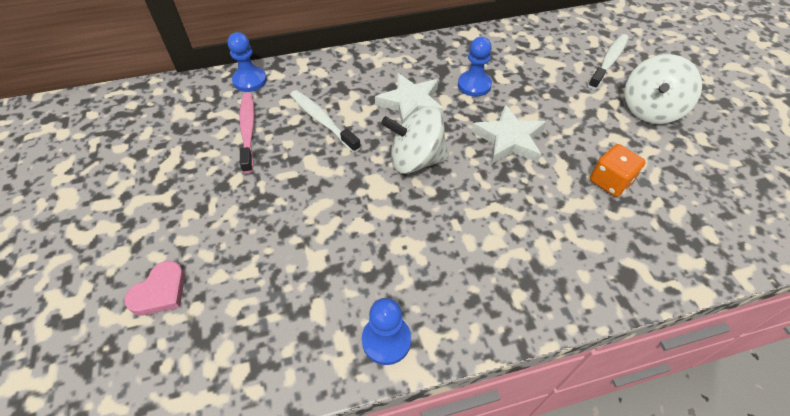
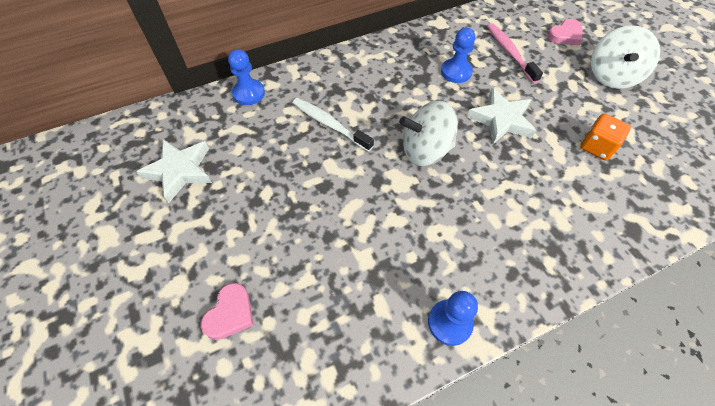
camera: 10 degrees left, 5 degrees up
(248, 131) = (263, 143): pink toothbrush -> pink toothbrush (510, 52)
(411, 104) = (405, 97): white star -> white star (180, 171)
(609, 61) = (565, 35): white toothbrush -> pink heart

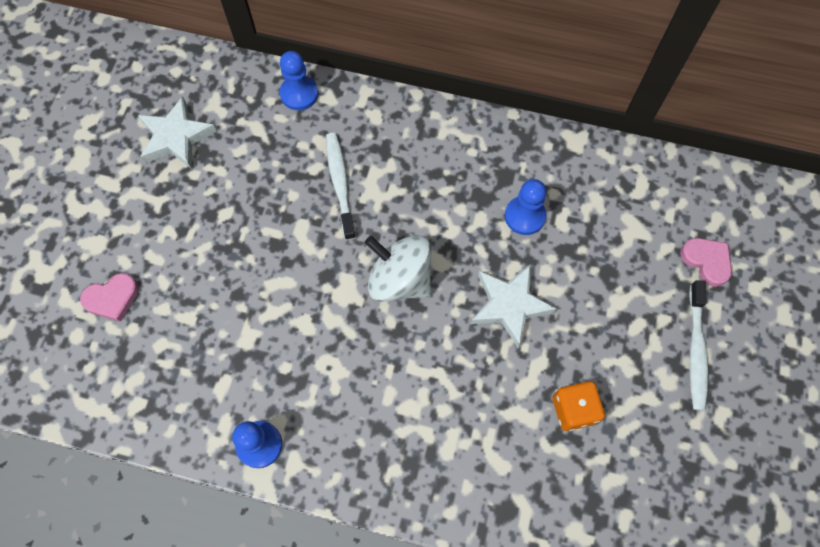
camera: 40 degrees right, 10 degrees up
(510, 52) = (612, 235): pink toothbrush -> none
(565, 35) = (706, 261): pink heart -> pink heart turned 135 degrees counterclockwise
(611, 76) = (696, 350): white spinning top -> white toothbrush

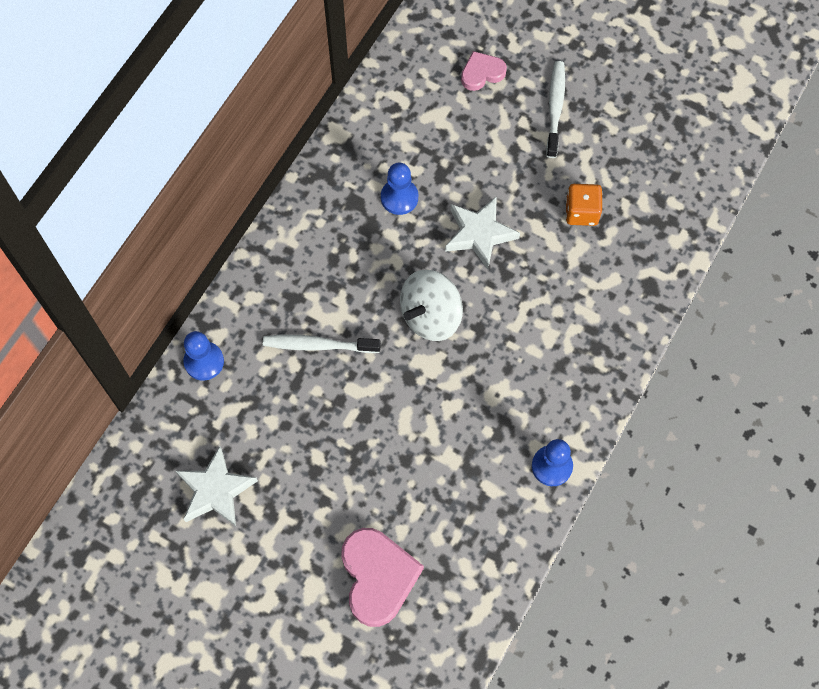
camera: 75 degrees left, 0 degrees up
(112, 298) = (378, 577): pink heart -> pink heart, size x1.75
(696, 350) = (555, 108): white toothbrush -> white toothbrush turned 105 degrees counterclockwise

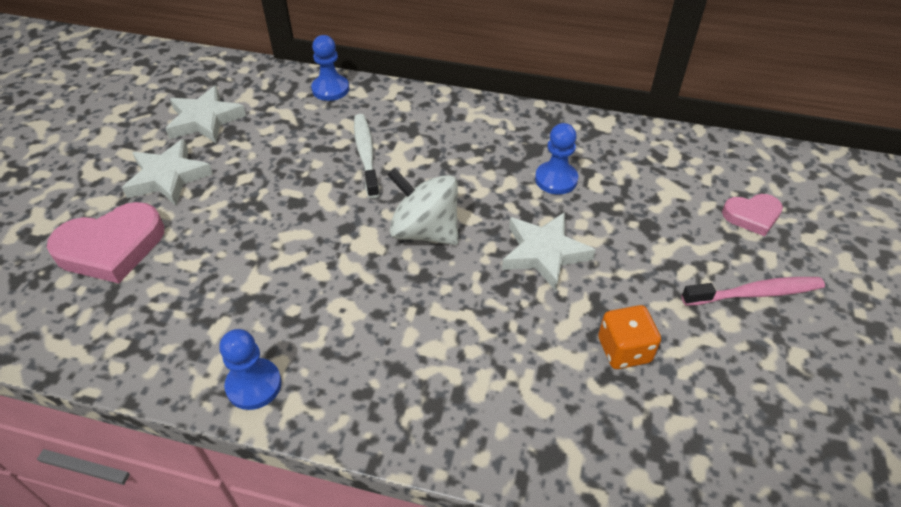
camera: 75 degrees right, 20 degrees down
(296, 527) = (168, 177): none -> white star
(482, 73) = (752, 216): pink heart -> pink heart turned 120 degrees clockwise
(555, 108) = (755, 293): white toothbrush -> pink toothbrush

